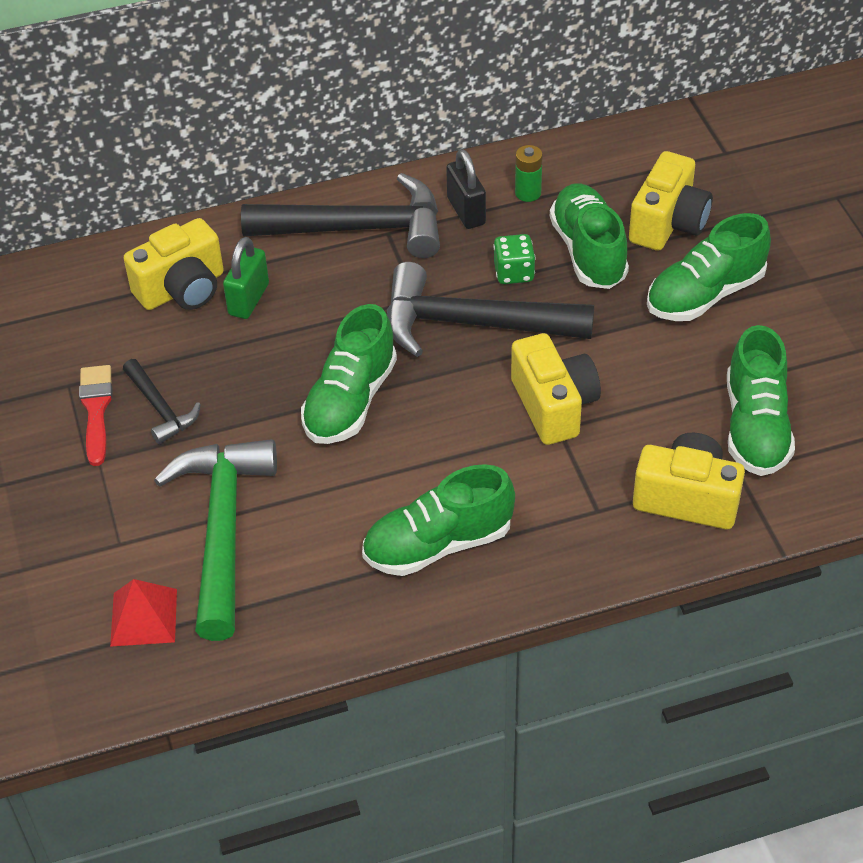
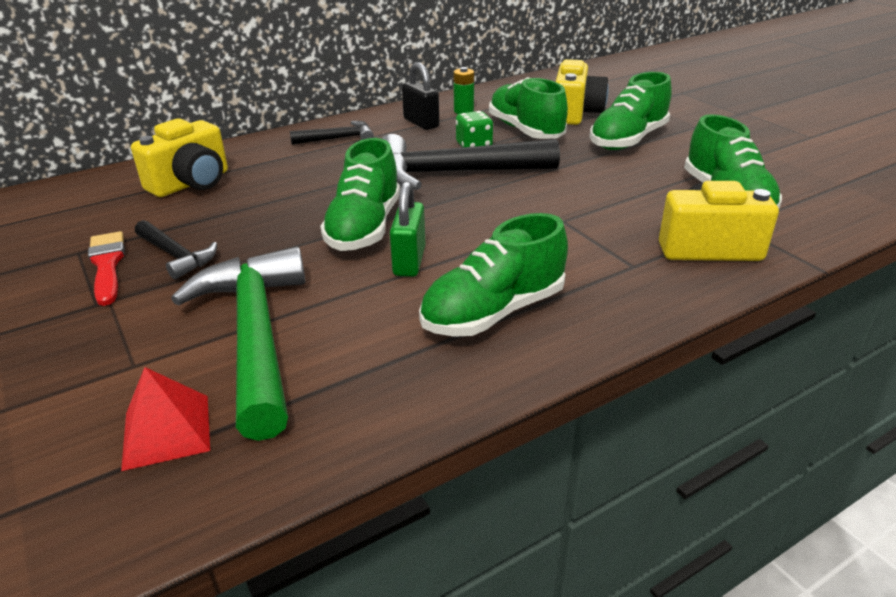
camera: 15 degrees left, 15 degrees down
(248, 299) = (253, 182): green padlock -> green padlock (409, 261)
(358, 229) = (338, 139): black hammer -> black hammer, size x0.50
(554, 406) = (550, 208): yellow camera -> none

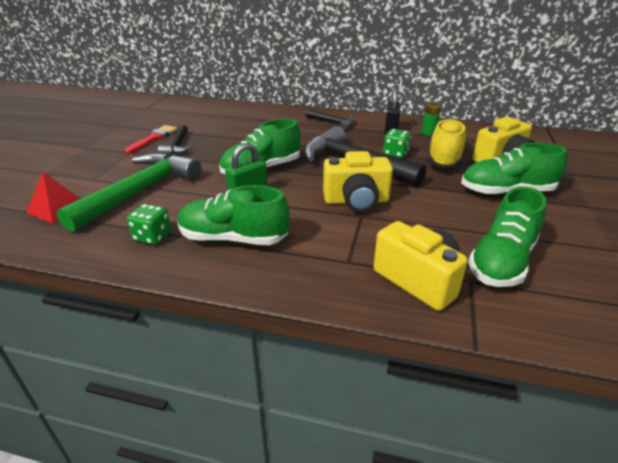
camera: 45 degrees right, 0 degrees up
(191, 183) = (237, 119): yellow camera -> yellow camera (356, 201)
(399, 369) = (152, 237): none -> green dice
(525, 130) = (444, 158): green shoe -> yellow shoe

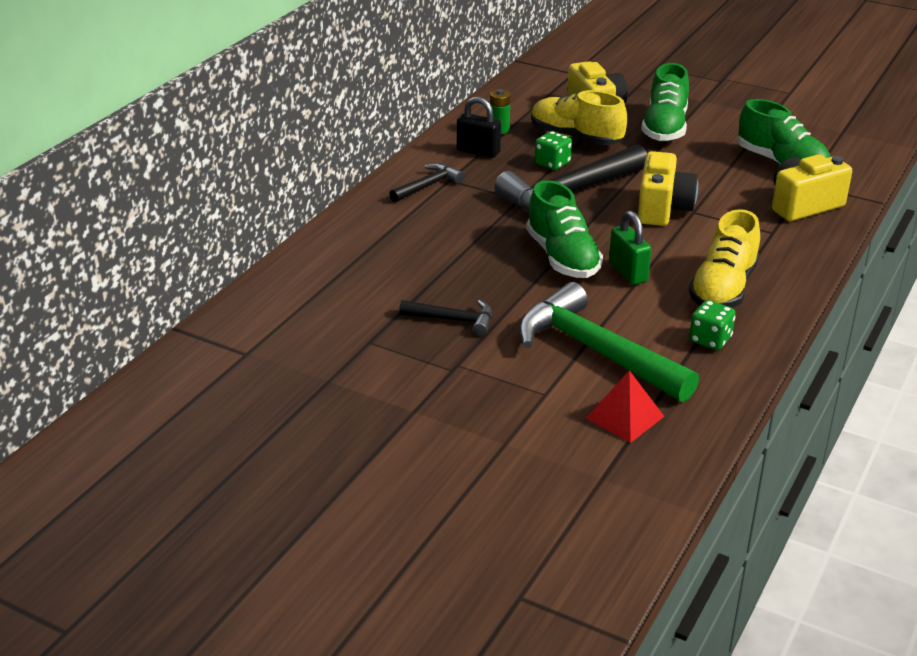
camera: 75 degrees left, 0 degrees up
(153, 139) = (411, 343): red brush -> none
(233, 238) = (723, 289): green shoe -> yellow shoe

